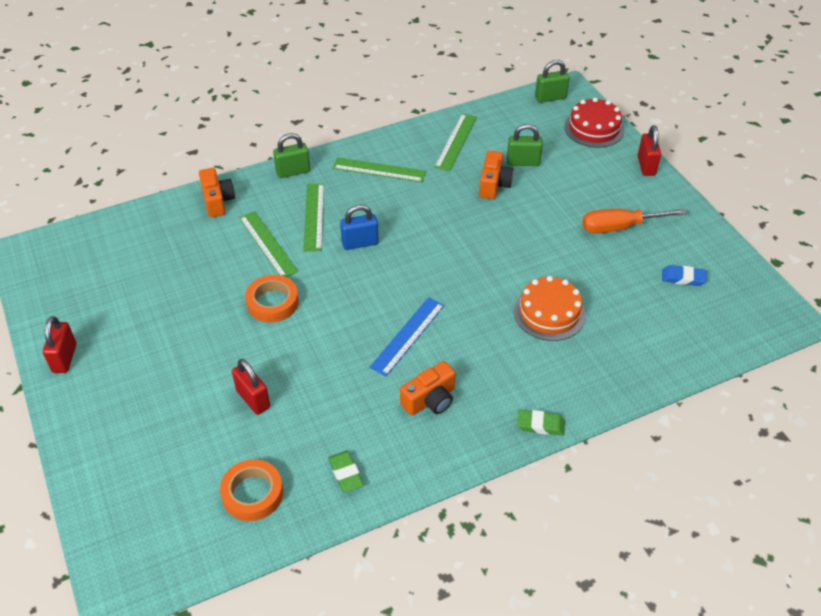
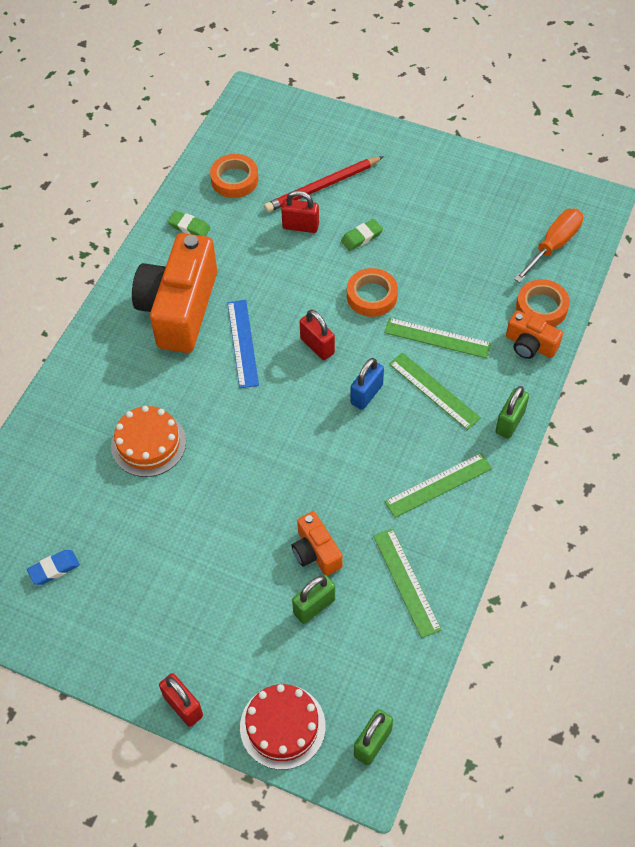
camera: 140 degrees right, 10 degrees up
(64, 358) = (456, 164): red padlock -> red padlock (317, 346)
(175, 216) = (541, 307): none -> orange tape
(190, 423) = (322, 187): none -> red pencil
(430, 400) = (179, 308): orange camera -> orange camera, size x2.08
(540, 425) = (84, 345): green eraser -> green eraser (361, 237)
(620, 227) = (152, 589): orange screwdriver -> orange screwdriver (553, 245)

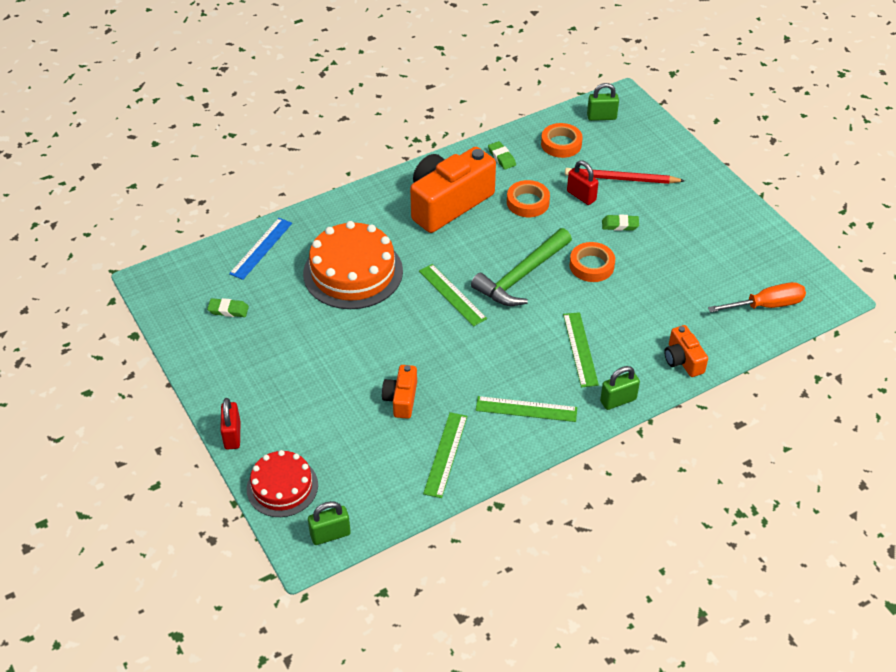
camera: 35 degrees right, 10 degrees down
(54, 569) = (228, 310): blue eraser -> green eraser
(148, 443) = (353, 272): orange cake -> orange cake, size x1.61
(243, 343) = (472, 247): blue ruler -> blue ruler (261, 248)
(314, 606) = (369, 430): green padlock -> green padlock (601, 117)
(317, 346) = (522, 276): red padlock -> green hammer
(366, 394) = (528, 324): blue padlock -> none
(437, 338) = (615, 317): green ruler -> green ruler (452, 295)
(541, 307) = (716, 341): orange tape -> orange tape (528, 202)

